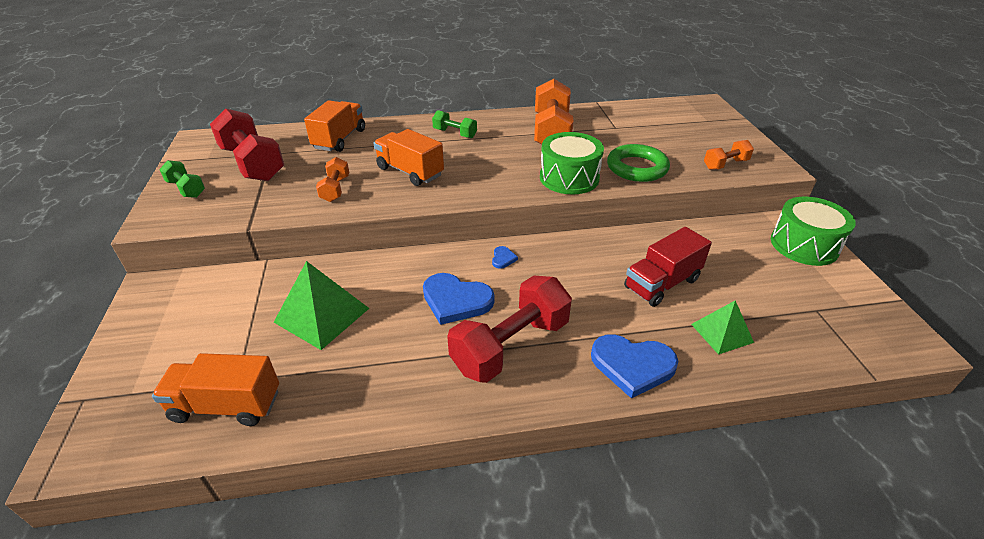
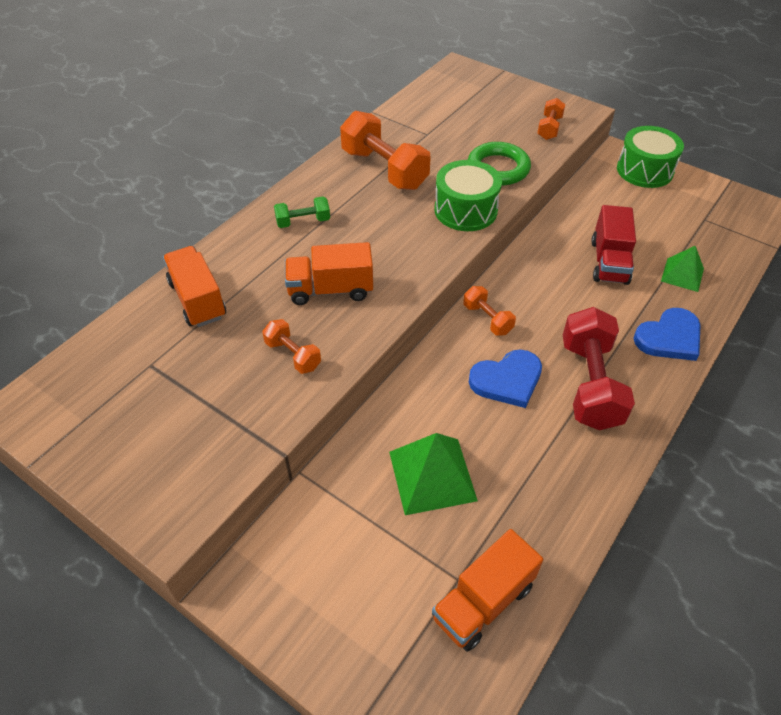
camera: 45 degrees left, 10 degrees up
(186, 189) = (132, 469): green dumbbell -> none
(252, 164) = (153, 390): red dumbbell -> none
(503, 258) = (487, 319): blue heart -> orange dumbbell

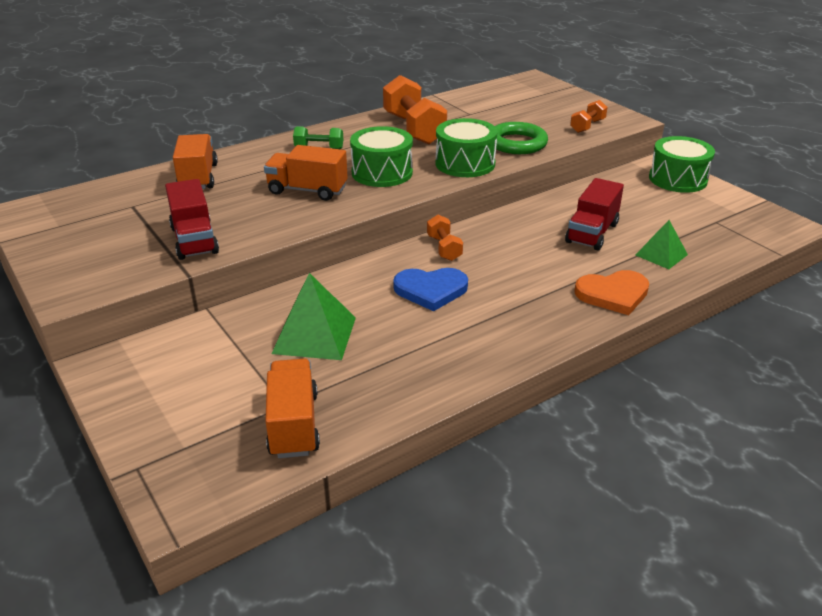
camera: 20 degrees right, 15 degrees down
(256, 399) = (194, 240): none -> red truck
(293, 355) = (245, 221): orange dumbbell -> none
(391, 244) = (382, 173): none -> green drum
(483, 602) = (294, 424): orange truck -> orange truck turned 105 degrees clockwise
(589, 384) = (507, 308): red dumbbell -> none
(669, 337) = (613, 294): blue heart -> orange heart

